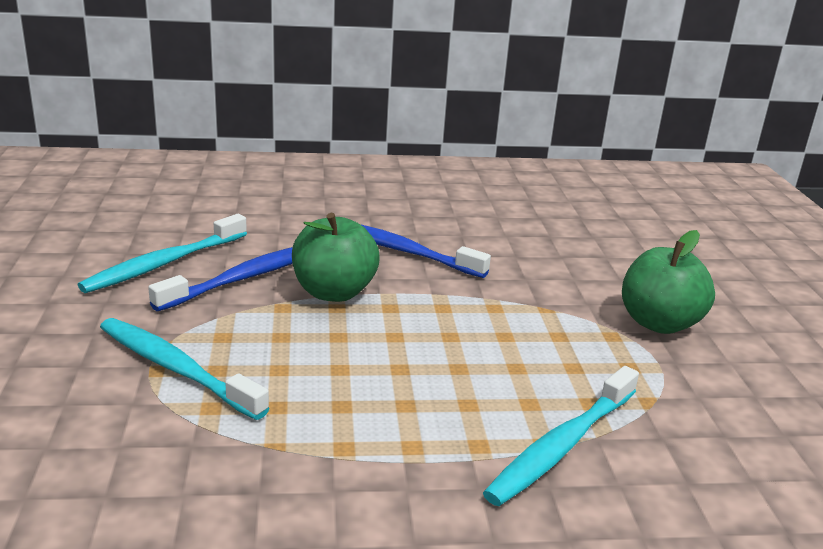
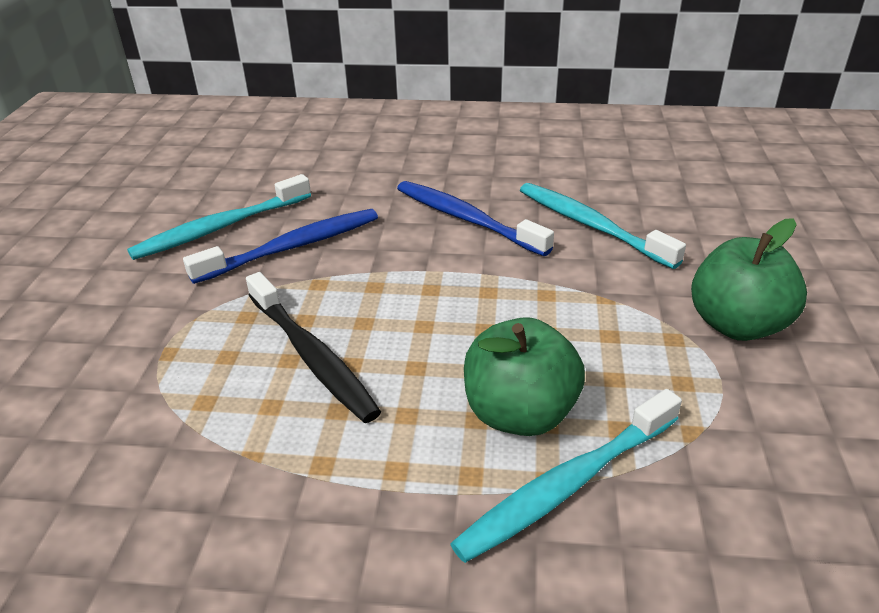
camera: 15 degrees right, 10 degrees up
(176, 369) = (187, 353): turquoise toothbrush -> turquoise toothbrush (591, 225)
(300, 365) = (312, 356): none -> black toothbrush
(334, 292) = (377, 268): green apple -> green apple (519, 413)

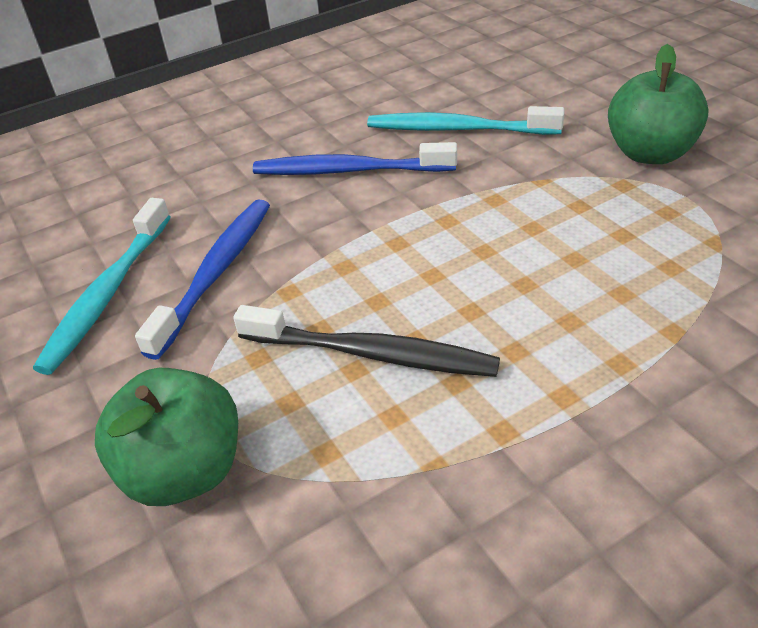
camera: 35 degrees left, 5 degrees up
(519, 413) = (595, 297): green apple -> green apple (184, 471)
(567, 485) = (691, 326): turquoise toothbrush -> none

